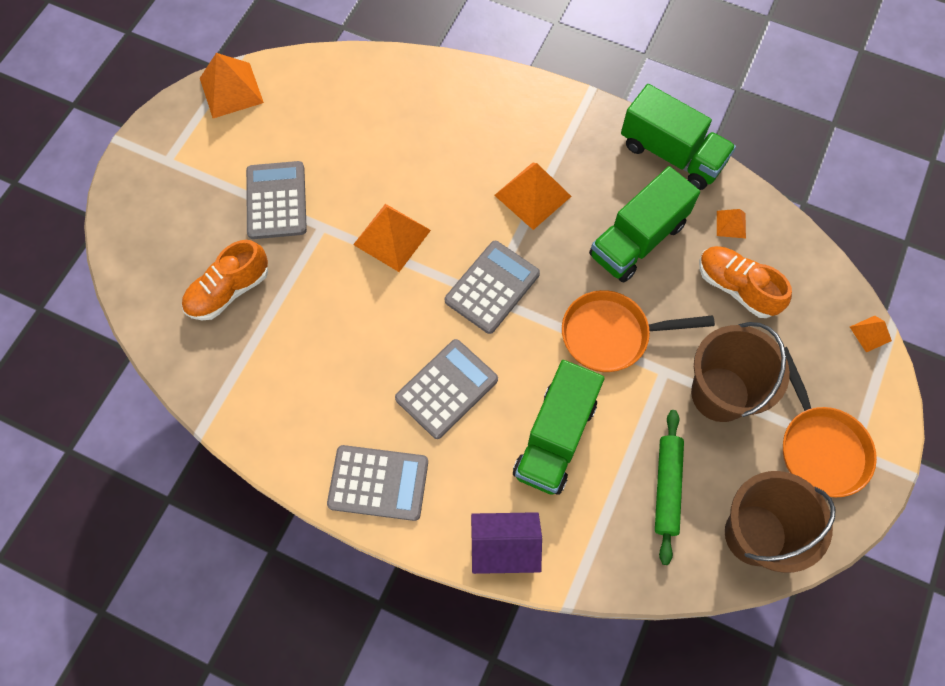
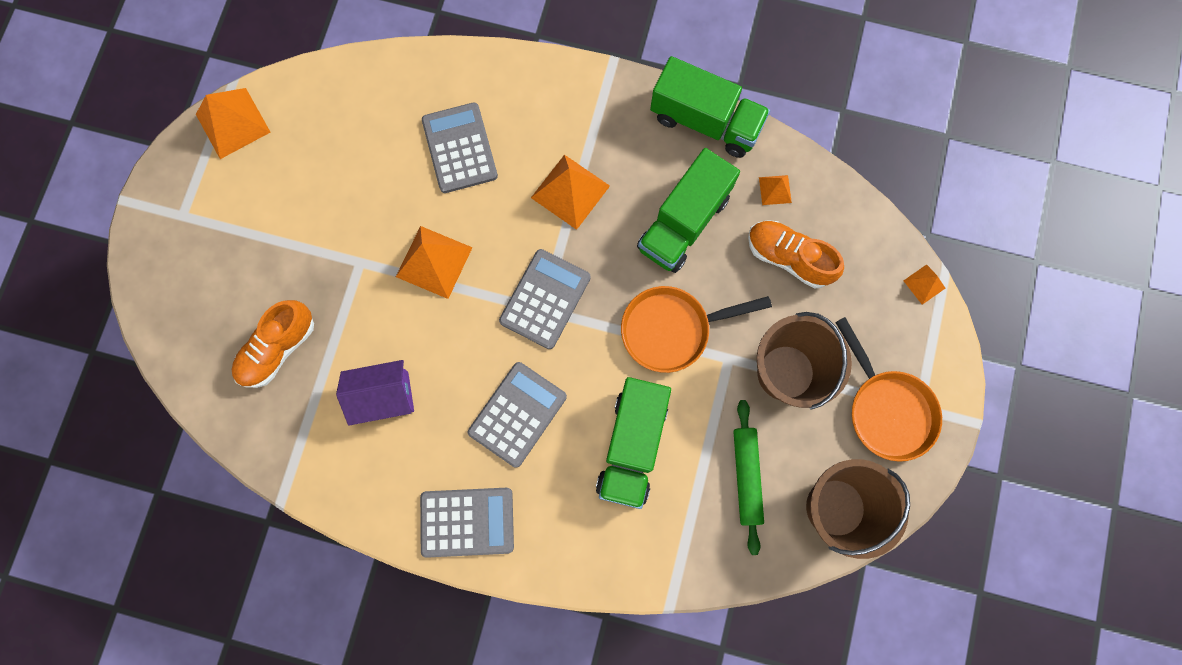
camera: 10 degrees left, 10 degrees up
(276, 201) = (307, 241): grey calculator -> grey calculator (460, 148)
(504, 548) = (600, 564): purple house -> purple house (384, 396)

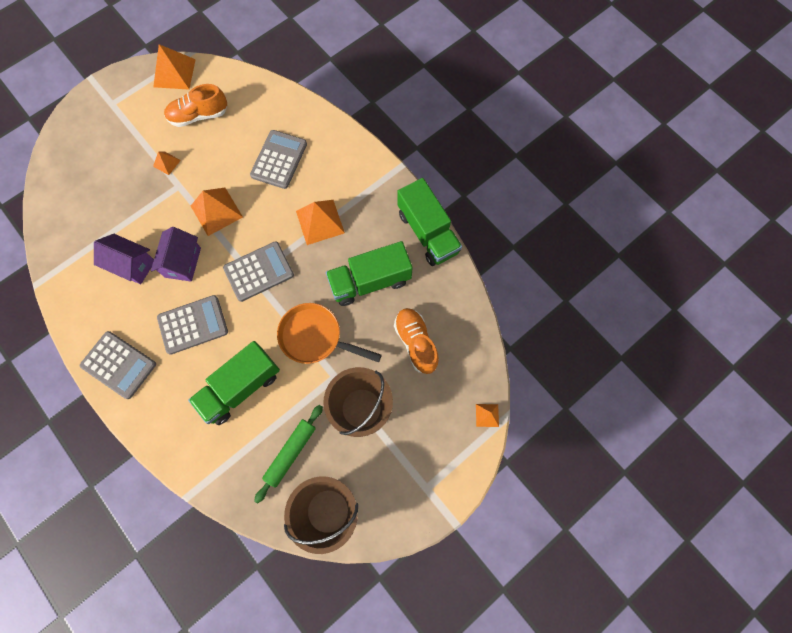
camera: 35 degrees right, 5 degrees down
(278, 349) = (101, 203): orange shoe -> orange shoe (199, 115)
(444, 350) = (183, 262): none -> purple house
(775, 190) = (438, 298): orange pyramid -> orange pyramid (166, 163)
(886, 409) = (405, 474): orange pan -> none

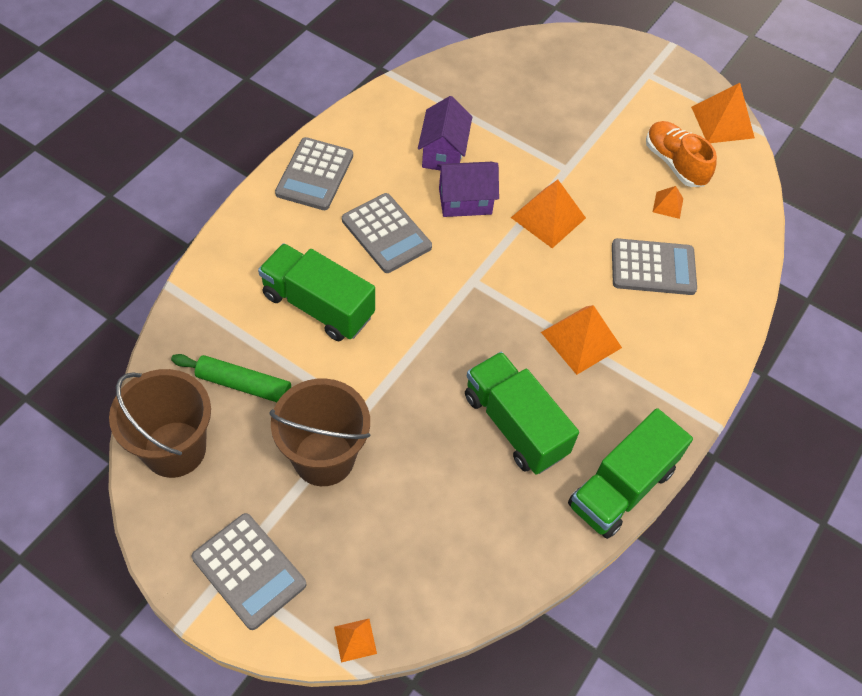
camera: 70 degrees right, 15 degrees down
(166, 163) = (592, 149): orange pyramid -> orange pyramid (667, 205)
(259, 272) = (481, 286): grey calculator -> grey calculator (249, 571)
(315, 337) = (410, 375): orange pan -> none
(416, 342) = (441, 509): orange shoe -> none

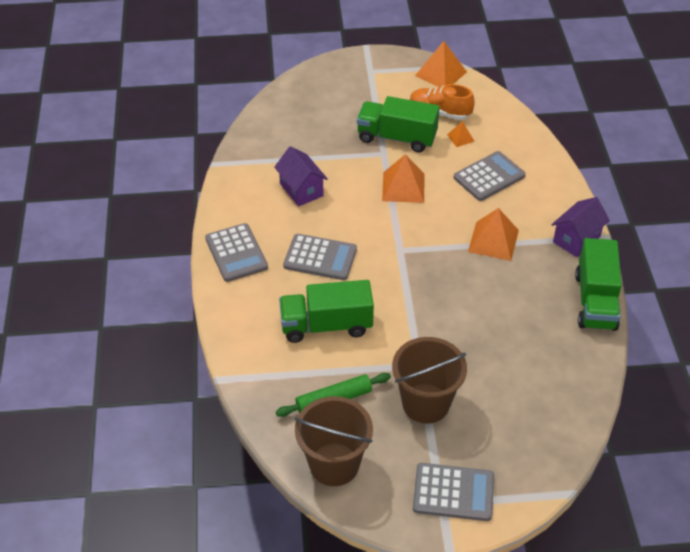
camera: 35 degrees left, 10 degrees down
(355, 640) = (549, 480): orange pyramid -> none
(465, 201) = (346, 209): purple house -> purple house (576, 239)
(515, 425) = (508, 309): green truck -> green truck (397, 138)

